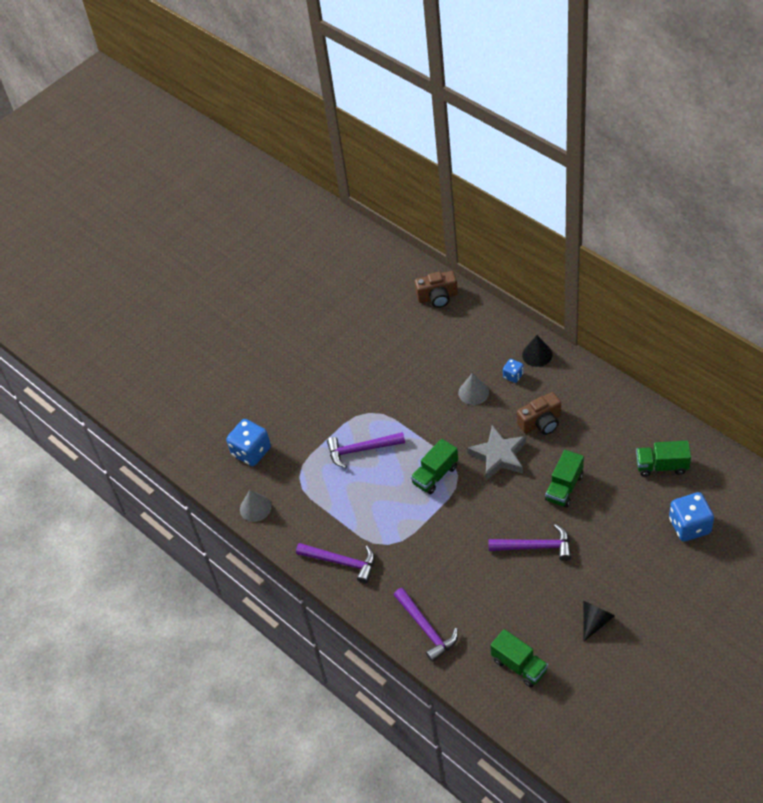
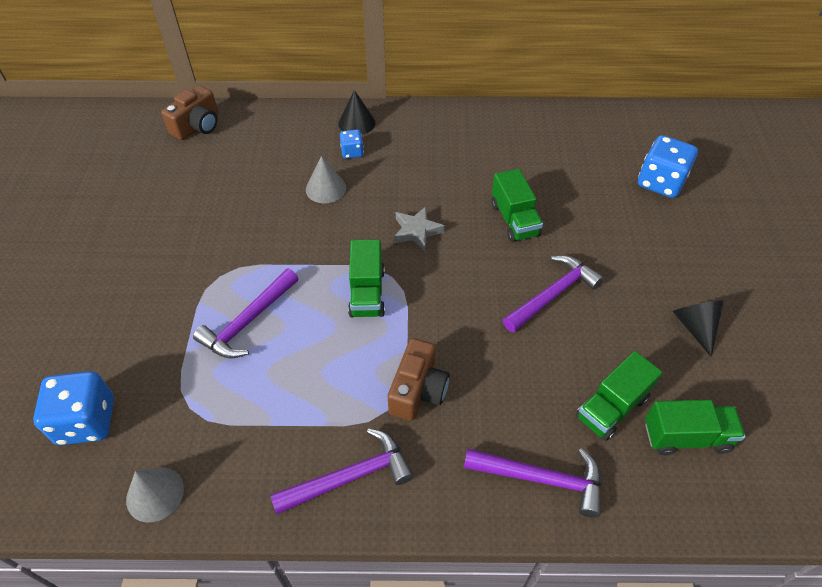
camera: 50 degrees left, 0 degrees up
(499, 456) = (417, 231): grey star -> grey star, size x0.64
(541, 422) = (425, 177): brown camera -> brown camera (418, 390)
(662, 466) = (576, 149): green truck -> green truck (611, 407)

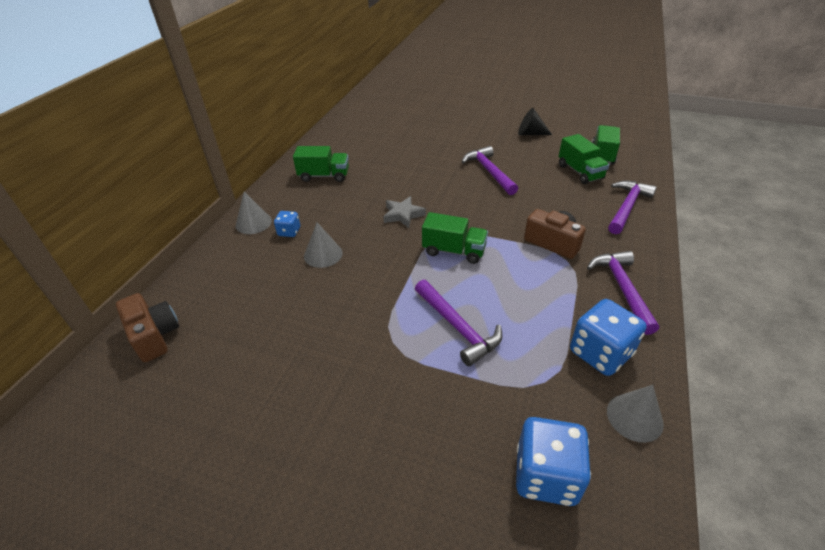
camera: 70 degrees left, 10 degrees down
(356, 123) = (253, 223): black cone -> grey cone
(514, 220) = (416, 171): green truck -> green truck (324, 176)
(660, 182) = (416, 115): blue dice -> blue dice (600, 353)

